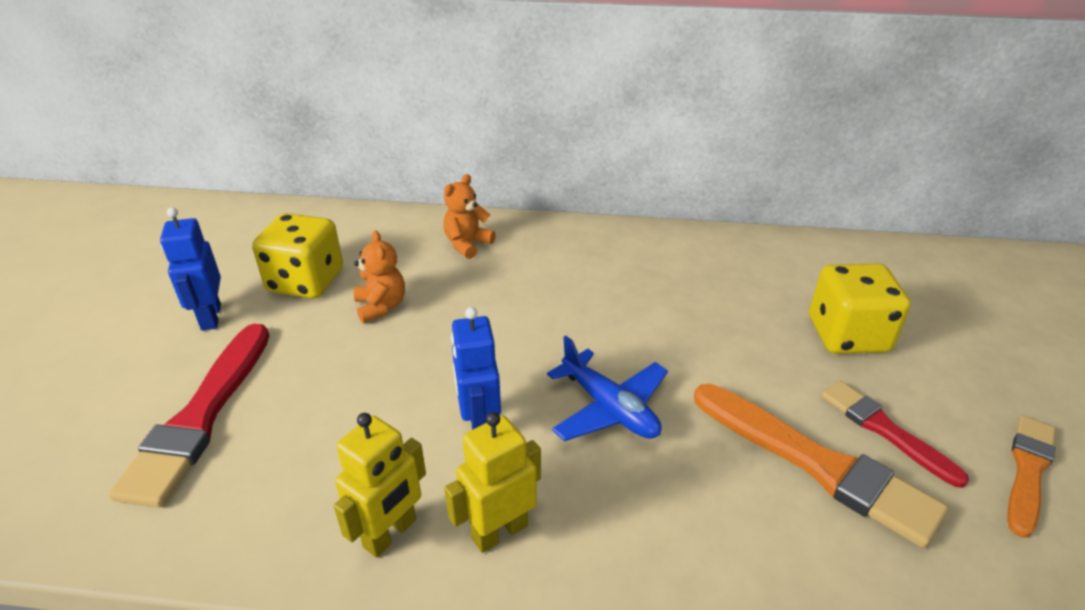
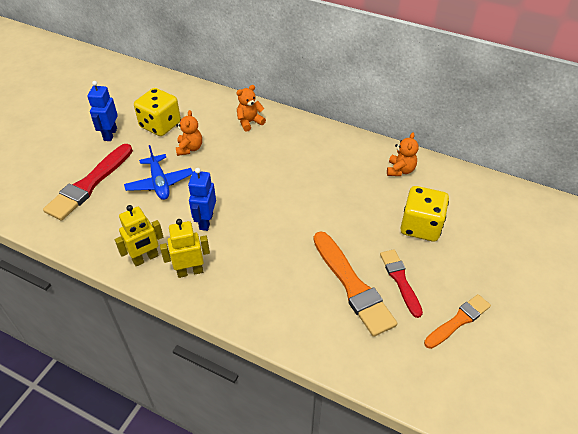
camera: 20 degrees right, 10 degrees up
(609, 408) = (270, 230): blue plane -> blue plane (159, 183)
(753, 261) = (400, 170): none -> orange teddy bear

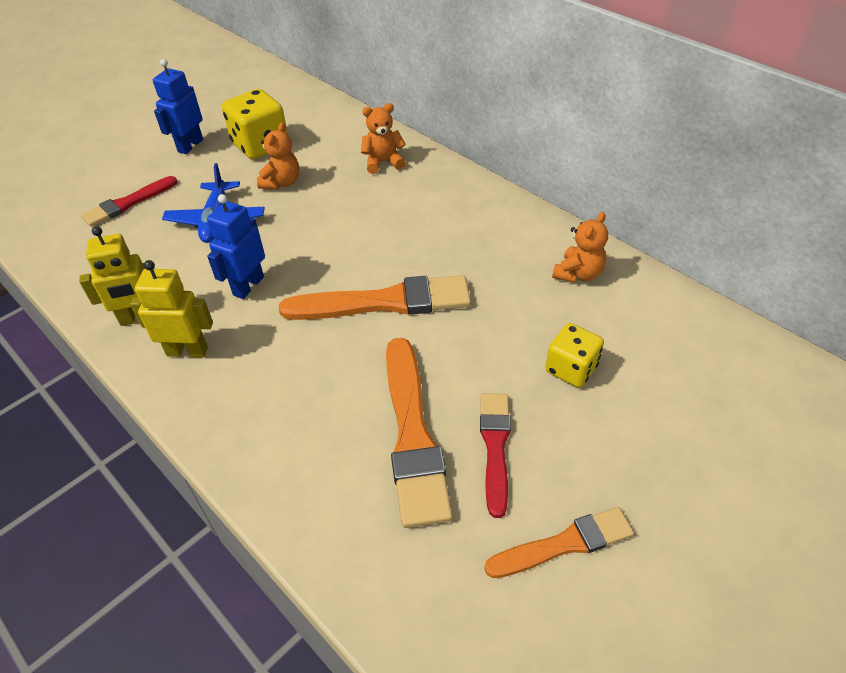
camera: 20 degrees right, 0 degrees up
(90, 184) = (128, 203): red brush -> red brush, size x0.61
(296, 212) = (383, 302): none -> orange brush
(420, 226) = (571, 369): yellow dice -> yellow dice, size x0.64

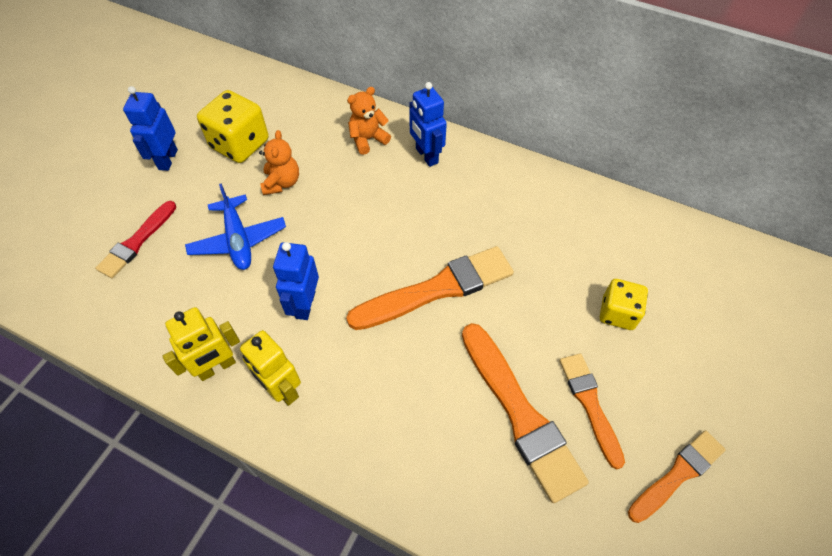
camera: 20 degrees left, 10 degrees up
(187, 351) = (282, 389): yellow robot -> yellow robot turned 120 degrees counterclockwise
(434, 186) = (426, 156): none -> blue robot
(495, 447) = (590, 405): red brush -> orange brush
(578, 274) = (585, 219): orange teddy bear -> none

